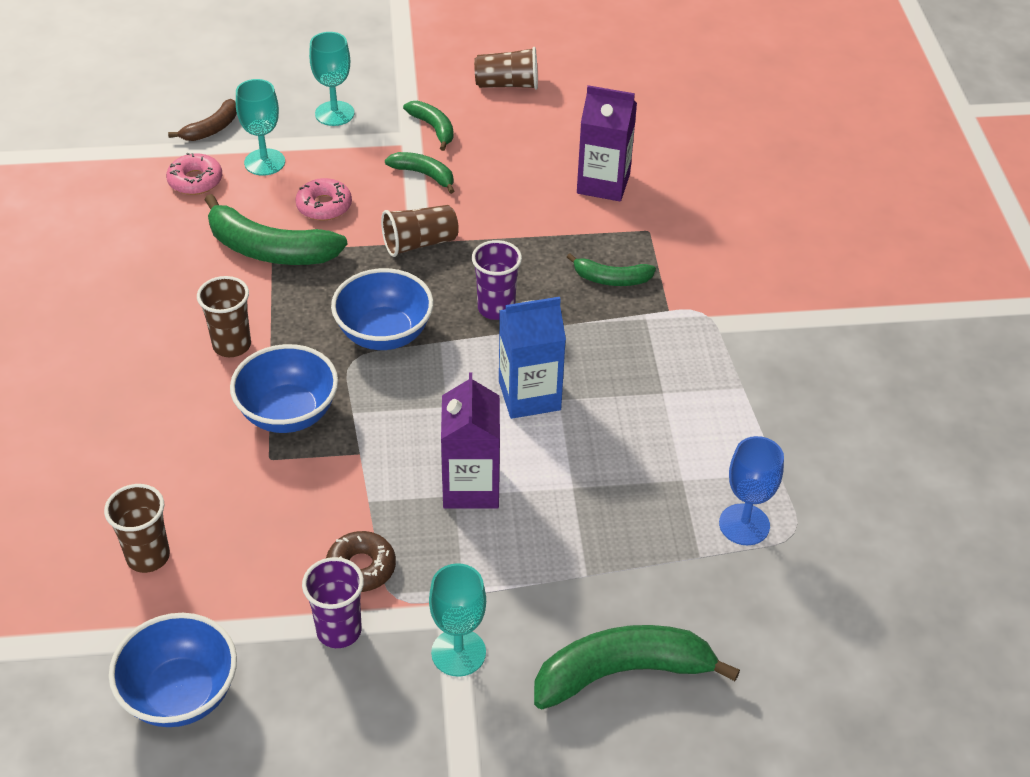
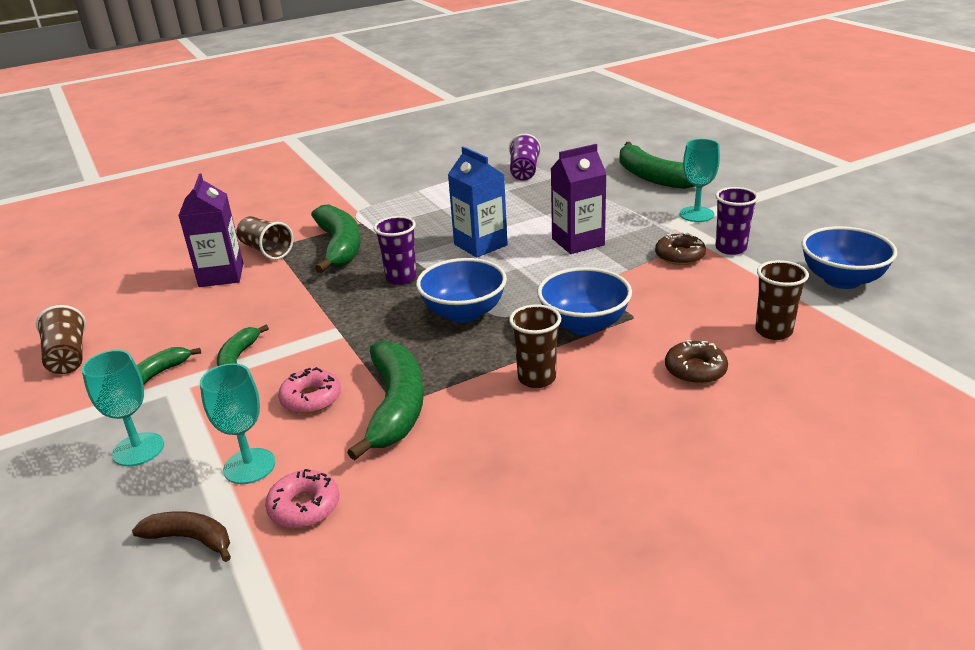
camera: 110 degrees left, 15 degrees down
(146, 458) = (695, 370): none -> brown donut
(419, 243) = (341, 331): brown cup -> brown cup (266, 250)
(611, 279) = (340, 247): green banana -> green banana, size x1.82
(744, 524) = (524, 171): blue goblet -> purple cup

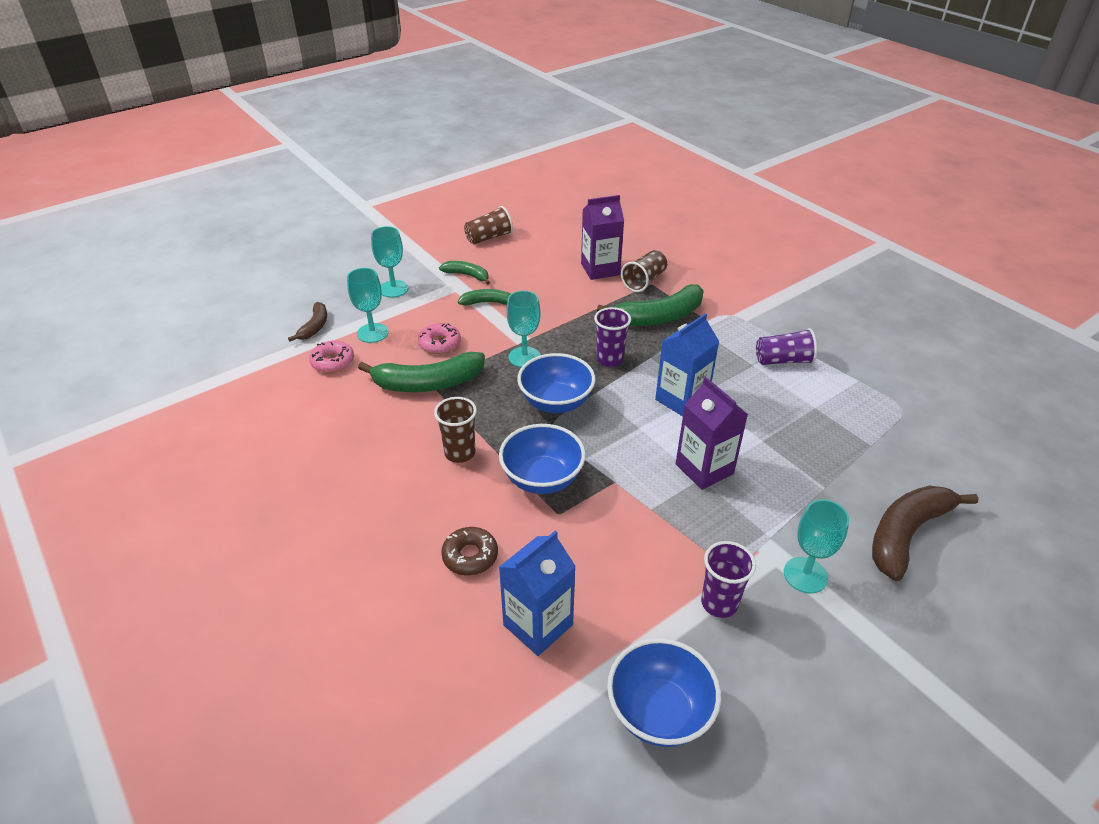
camera: 80 degrees right, 10 degrees up
(372, 331) = (524, 357): none -> turquoise goblet
(524, 171) = (872, 416): purple cup -> purple cup (783, 360)
(652, 177) = (906, 534): green banana -> brown banana
(679, 256) = (690, 553): brown donut -> none
(773, 331) = (538, 625): brown cup -> blue carton

